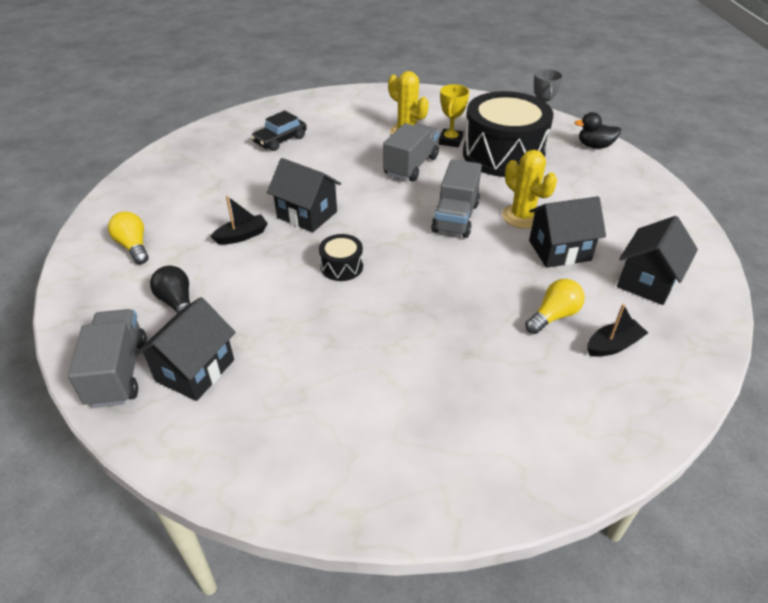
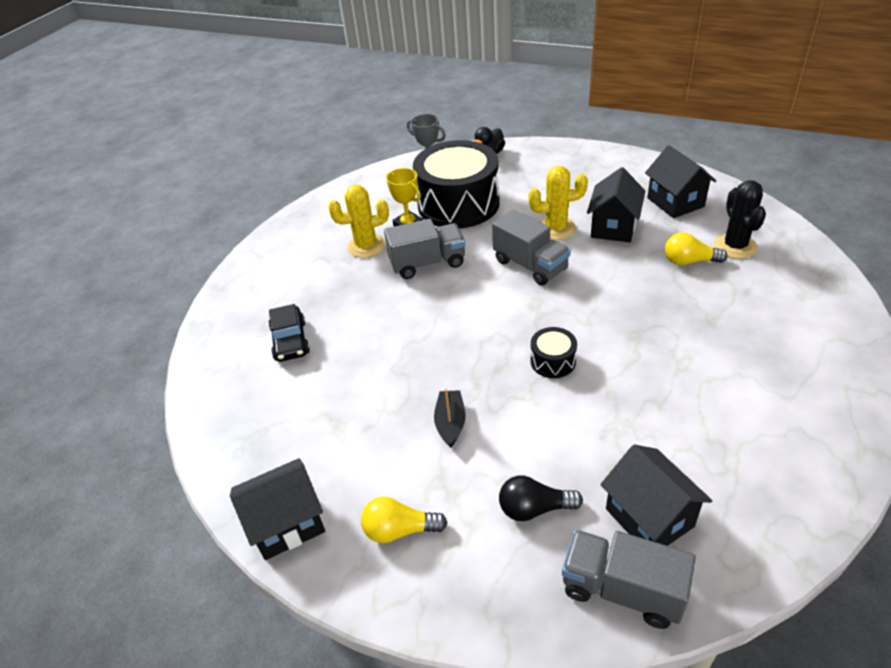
camera: 55 degrees left, 0 degrees up
(307, 215) = (451, 361): black house -> black house (287, 524)
(411, 166) = (427, 263): grey truck -> grey truck turned 105 degrees clockwise
(553, 316) = (689, 261): yellow light bulb -> yellow light bulb turned 75 degrees counterclockwise
(613, 345) = (735, 246): black boat -> black cactus

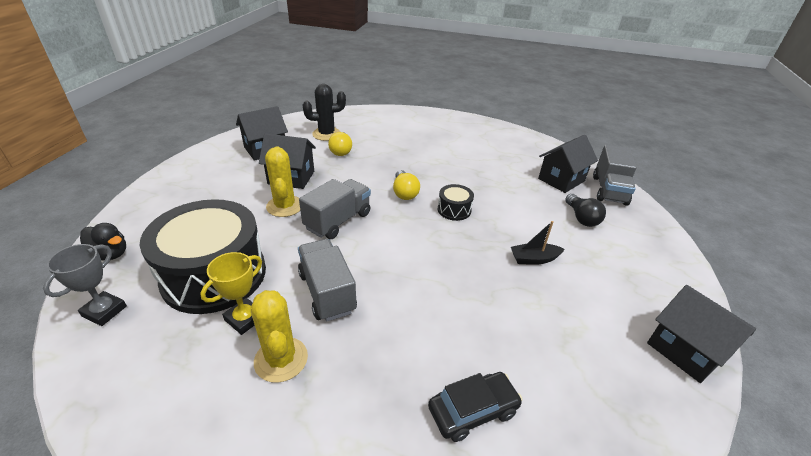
camera: 105 degrees left, 5 degrees down
(400, 530) = (638, 278): yellow light bulb -> yellow light bulb (404, 192)

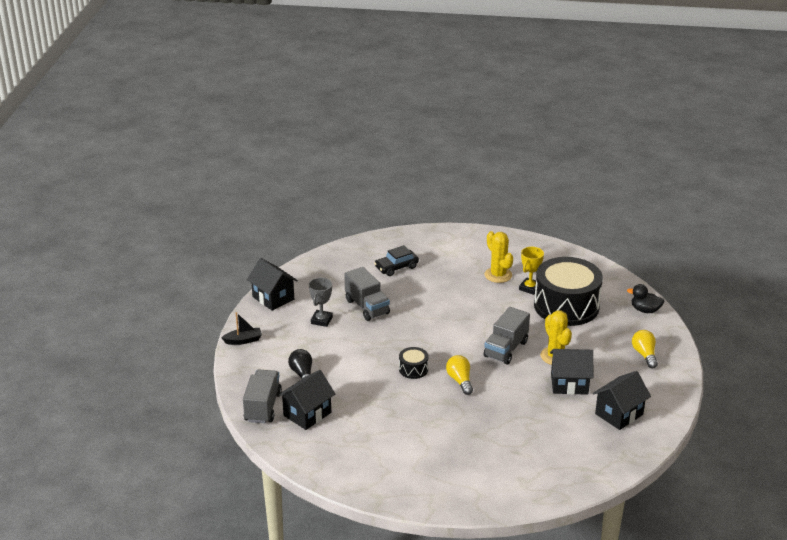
camera: 175 degrees right, 5 degrees down
(104, 311) = (610, 284): grey trophy -> grey trophy (321, 320)
(326, 134) = (570, 446): black cactus -> none
(327, 292) = (489, 304): grey truck -> grey truck (367, 307)
(341, 150) = (541, 423): yellow light bulb -> yellow light bulb (644, 355)
(534, 259) = (351, 337): black boat -> black boat (243, 340)

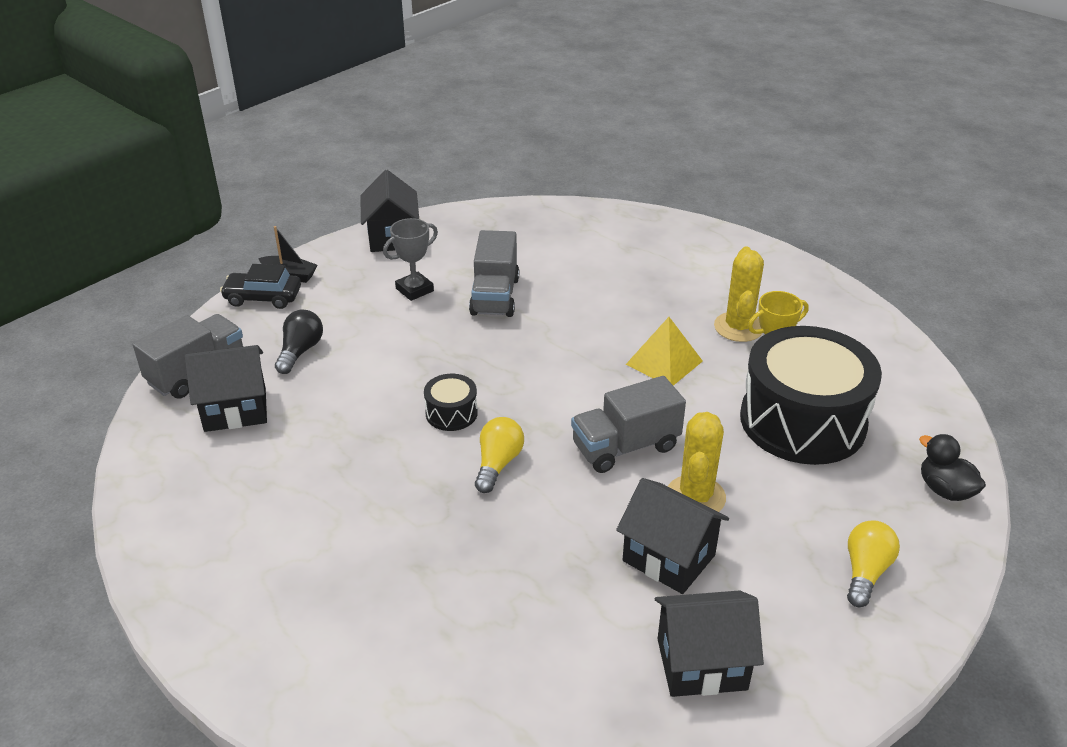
camera: 35 degrees right, 5 degrees up
(396, 267) = (598, 259): black car -> black car (263, 297)
(482, 305) = (664, 362): none -> yellow pyramid

